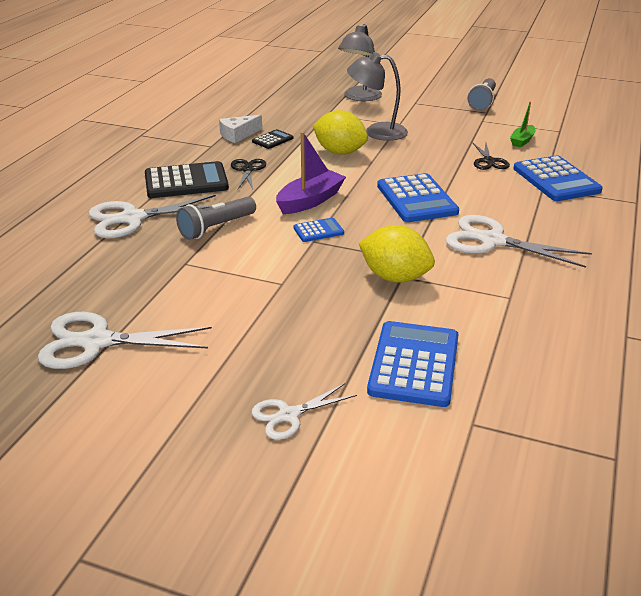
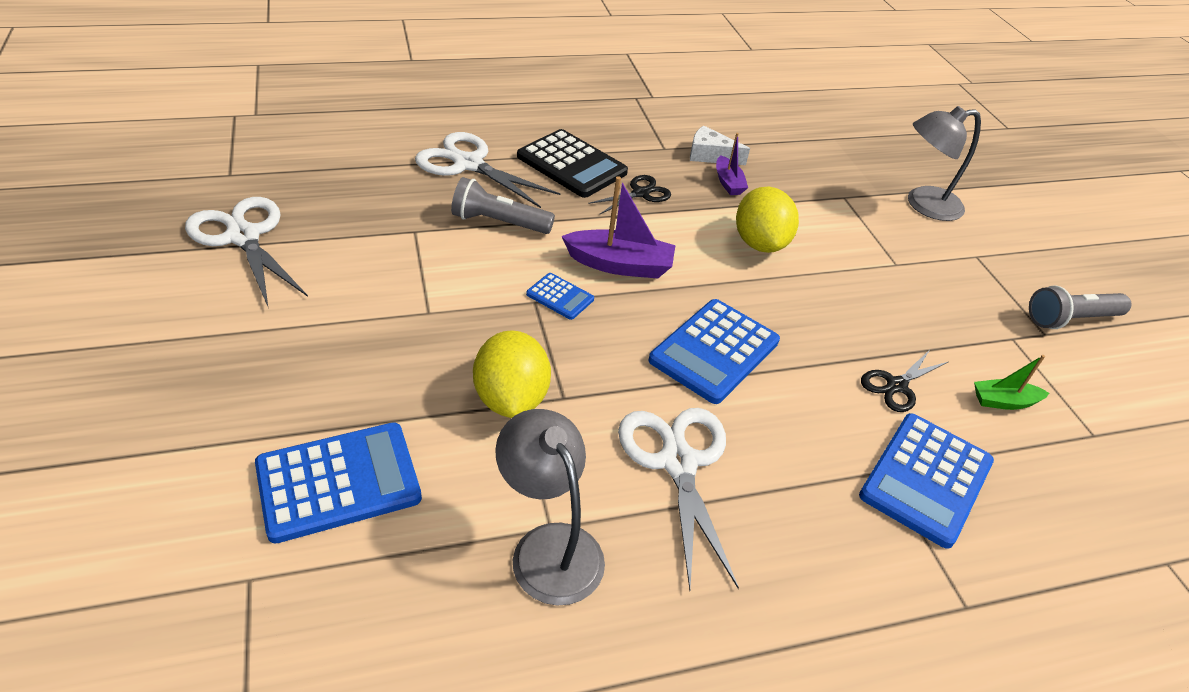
camera: 50 degrees right, 10 degrees up
(272, 140) = (728, 183): black calculator -> purple boat
(289, 415) = (191, 413): white scissors -> none
(376, 132) = (849, 253): grey lamp -> grey lamp (549, 546)

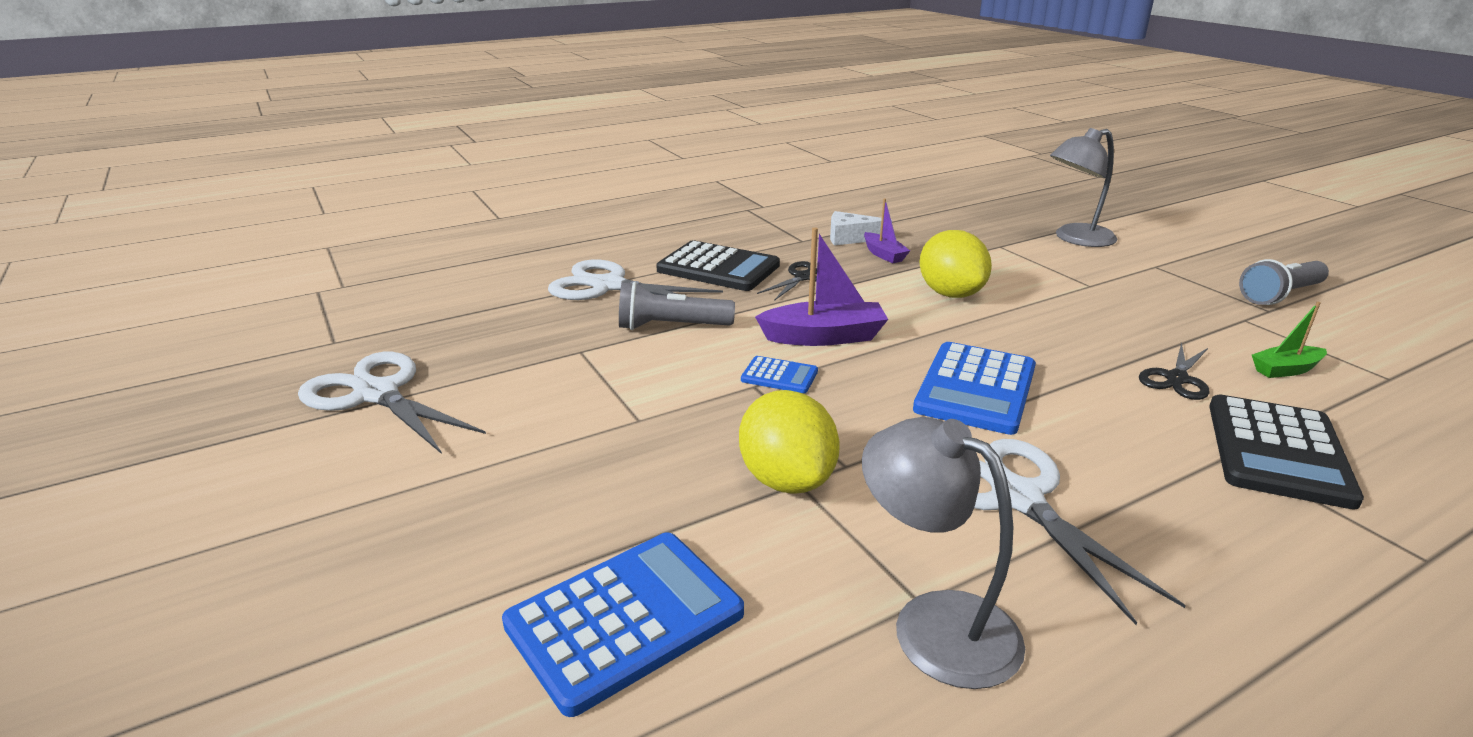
camera: 10 degrees left, 15 degrees down
(926, 479) = (1277, 451): blue calculator -> black calculator

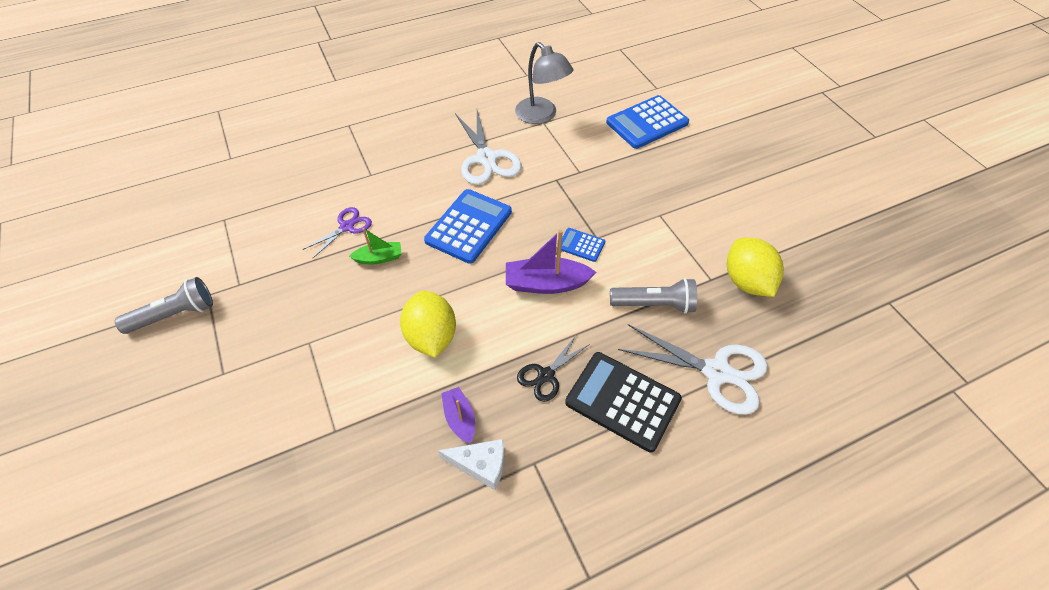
camera: 175 degrees left, 25 degrees up
(376, 394) = (818, 245): white scissors -> none
(787, 480) = (585, 173): yellow lemon -> yellow lemon (746, 281)
(1075, 239) = (246, 442): grey lamp -> none
(1177, 379) = (347, 227): black scissors -> purple scissors
(1277, 451) = (348, 174): black calculator -> none
(1285, 370) = (275, 230): green boat -> green boat (379, 258)

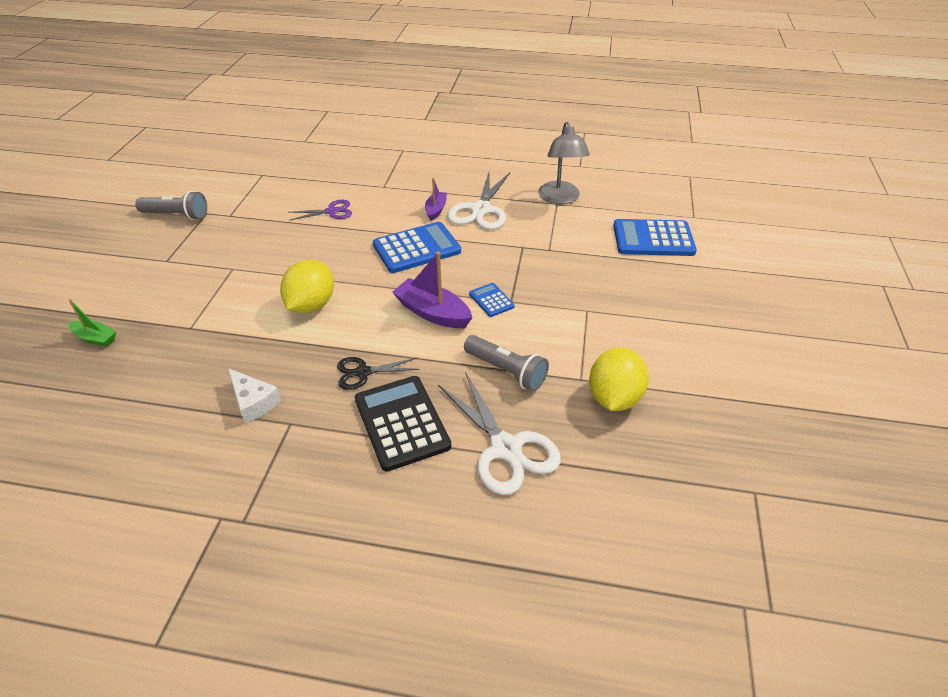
camera: 35 degrees right, 10 degrees down
(379, 258) = (331, 240): green boat -> green boat (95, 338)
(460, 418) = (273, 365): purple boat -> purple boat (436, 210)

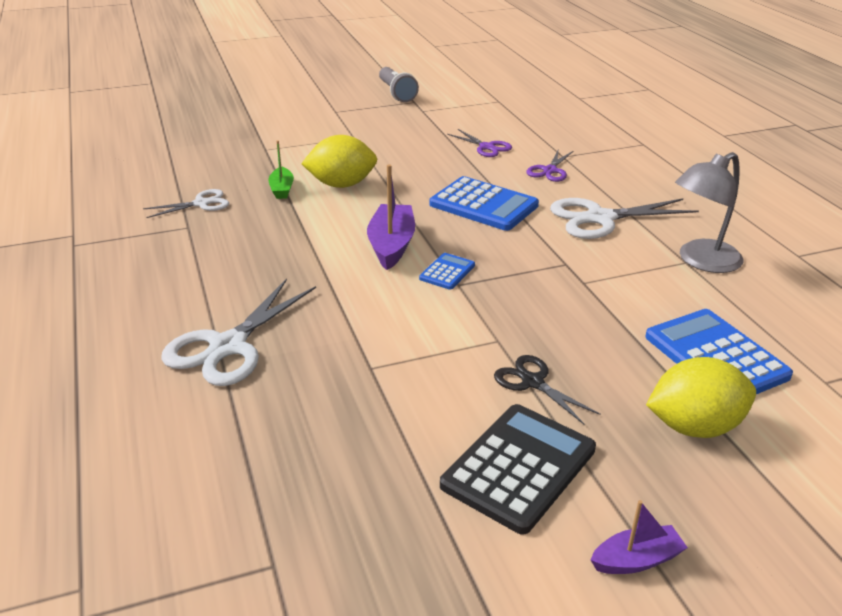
camera: 60 degrees right, 10 degrees down
(95, 338) = (224, 123): green boat -> green boat (282, 189)
(253, 402) = (201, 203): white cheese -> white scissors
(363, 372) = (274, 238): black scissors -> black scissors (532, 382)
(398, 201) = (550, 170): none -> purple scissors
(402, 422) = (224, 278): black calculator -> black calculator (519, 467)
(436, 210) = (563, 194): purple boat -> purple boat (636, 560)
(506, 371) = (342, 314): grey flashlight -> none
(614, 398) = (359, 400): yellow lemon -> yellow lemon (694, 427)

